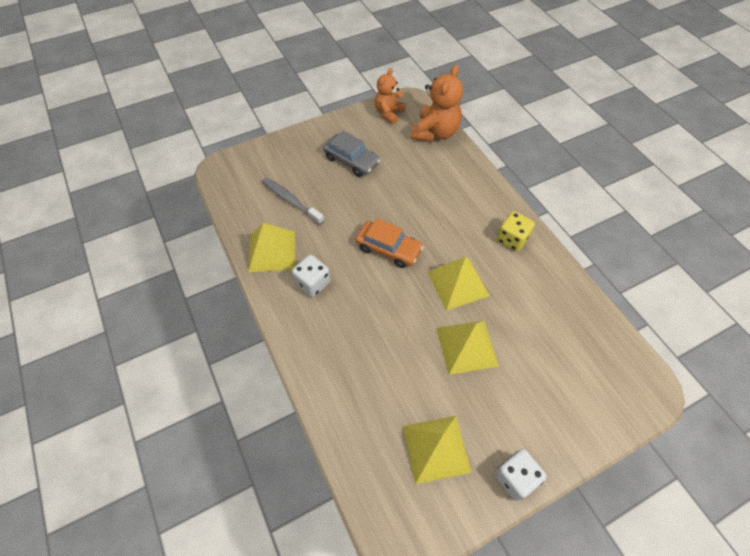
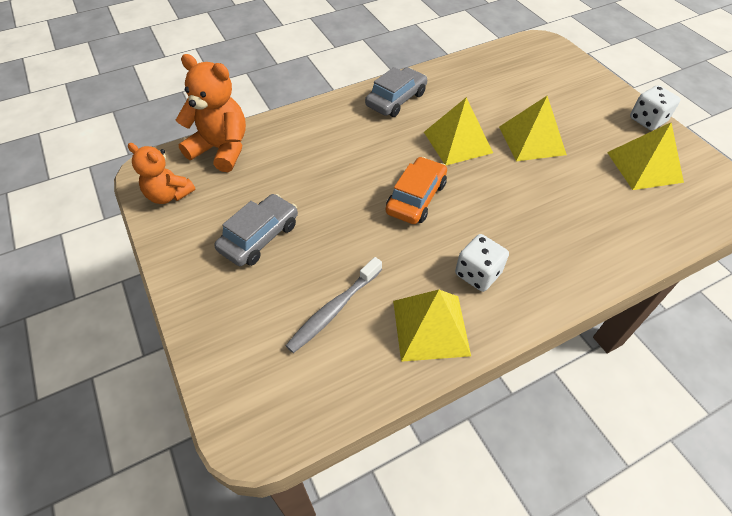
camera: 90 degrees left, 5 degrees down
(512, 239) = (396, 99): yellow dice -> grey car

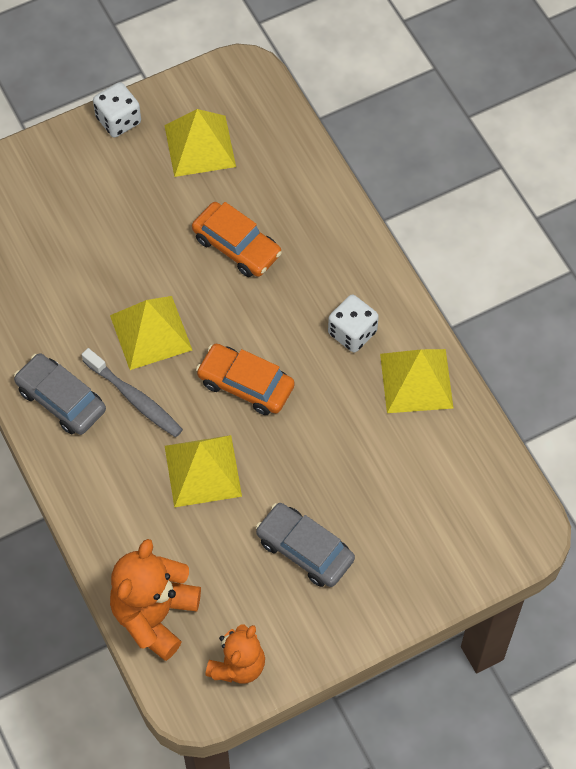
camera: 90 degrees left, 10 degrees up
(333, 310) = (399, 468): grey toothbrush -> grey toothbrush (135, 398)
(532, 140) = (150, 250): yellow pyramid -> yellow pyramid (202, 470)
(550, 191) = (237, 246): none -> orange car

